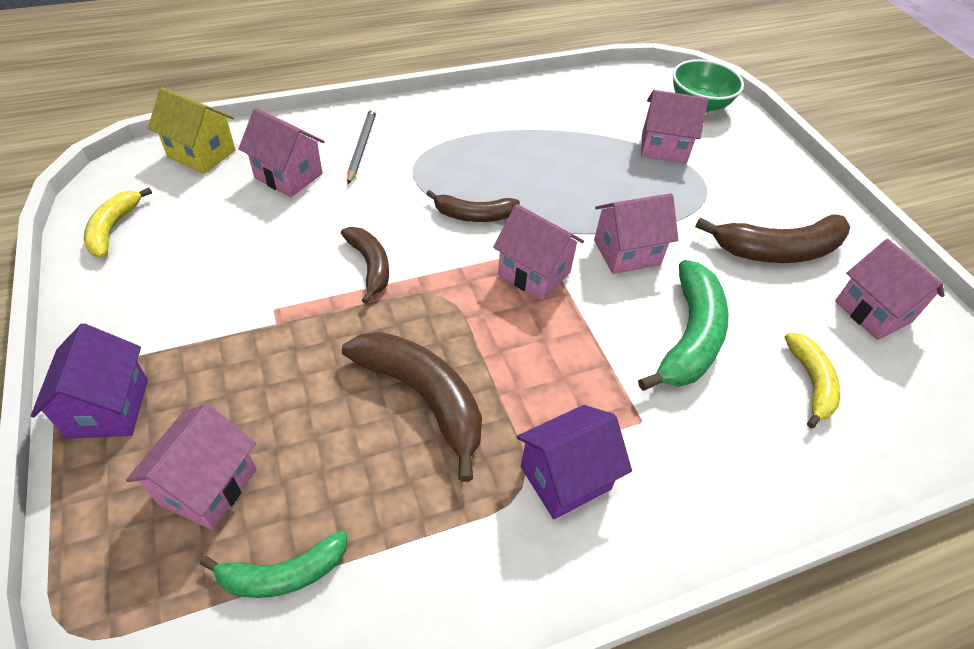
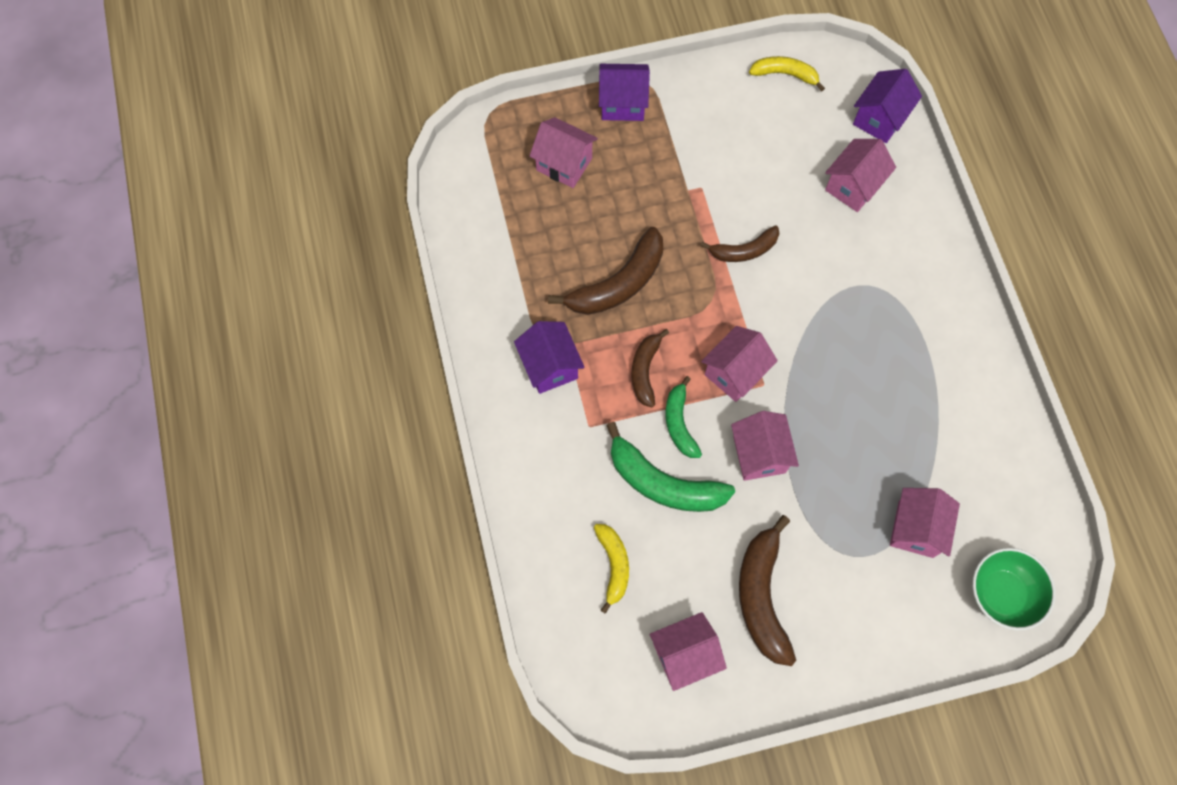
camera: 100 degrees right, 20 degrees up
(202, 154) = (879, 119): yellow house -> purple house
(283, 573) = (507, 207): green banana -> green banana (679, 423)
(361, 147) = (898, 243): grey pencil -> none
(474, 215) = (805, 332): brown banana -> brown banana (645, 370)
(811, 383) = (613, 565): yellow banana -> yellow banana turned 105 degrees counterclockwise

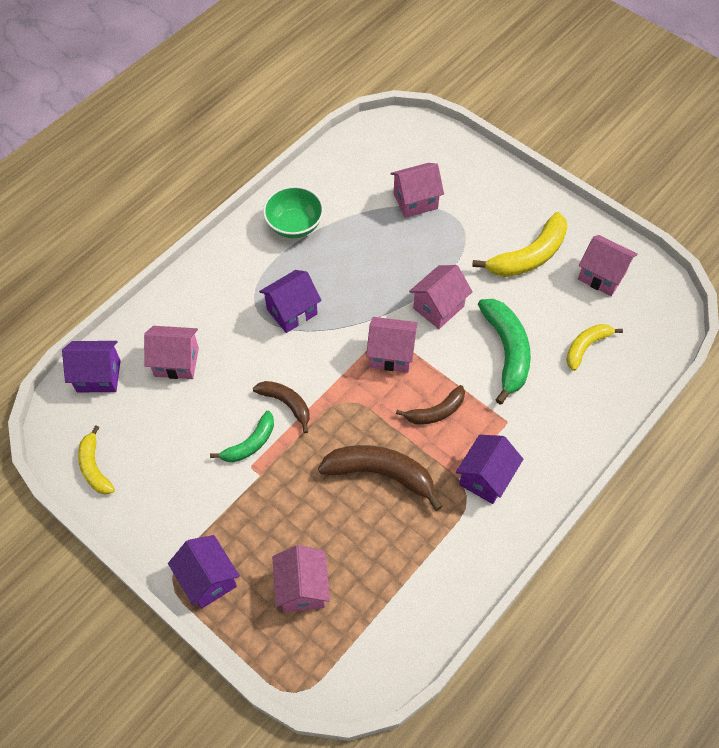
camera: 125 degrees left, 10 degrees down
(679, 423) = (456, 366): green banana -> green banana (250, 443)
(762, 595) = (528, 256): brown banana -> yellow banana
(846, 315) = (292, 311): none -> purple house
(1001, 593) = (418, 144): green bowl -> green bowl (294, 225)

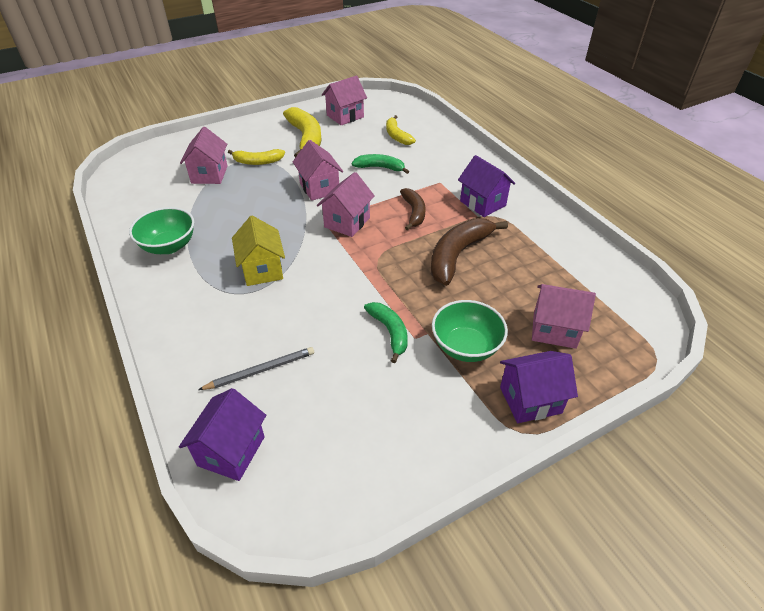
camera: 70 degrees left, 15 degrees down
(95, 467) = (355, 482): yellow banana -> yellow banana (257, 162)
(176, 362) = (260, 370): pink house -> grey pencil
(253, 512) = (466, 347): none -> green bowl
(286, 404) = (360, 296): brown banana -> none
(292, 311) = (262, 270): purple house -> yellow house
(506, 351) = (380, 168): green banana -> green banana, size x0.61

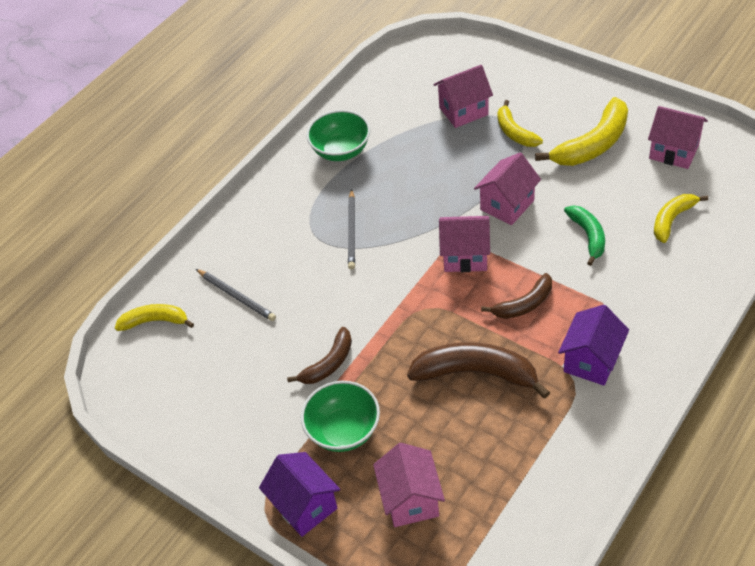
camera: 70 degrees right, 5 degrees up
(231, 451) = (155, 321): purple house -> yellow banana
(262, 270) = (352, 231): yellow house -> grey pencil
(390, 332) = (328, 364): green banana -> brown banana

